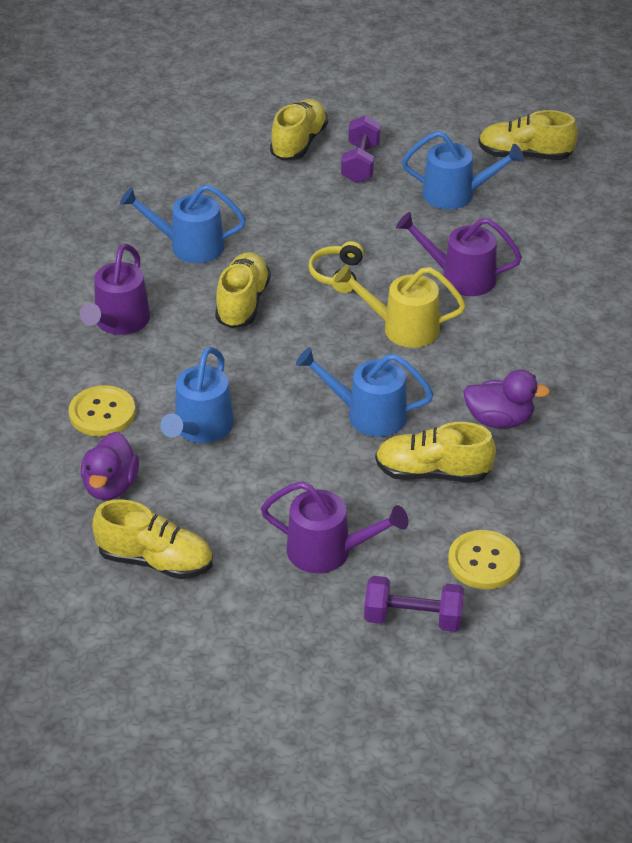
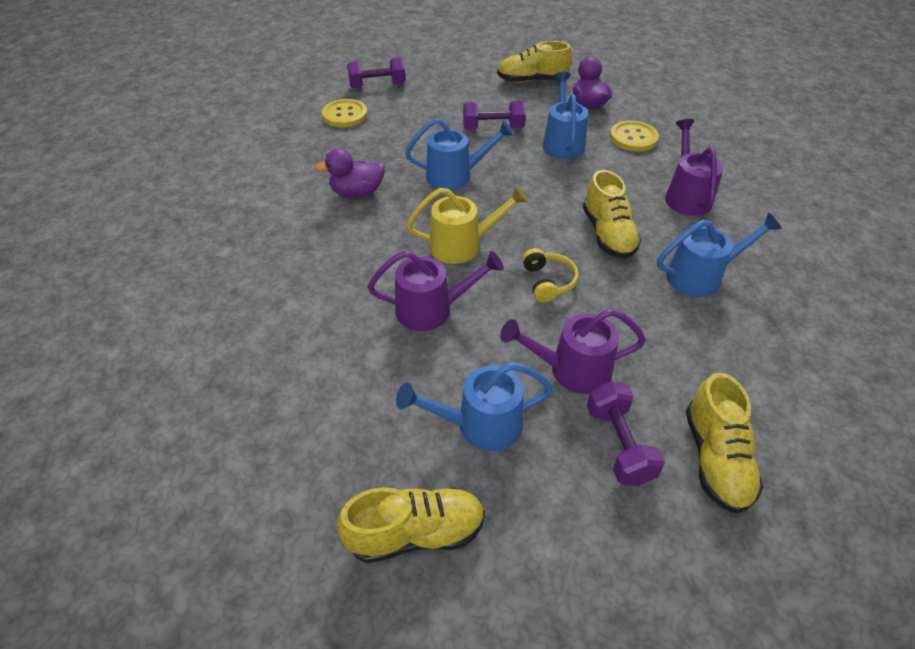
camera: 160 degrees right, 5 degrees up
(277, 477) = (493, 128): none -> purple dumbbell
(329, 551) = (439, 102): purple watering can -> purple watering can (571, 370)
(432, 473) = (394, 151): yellow shoe -> none

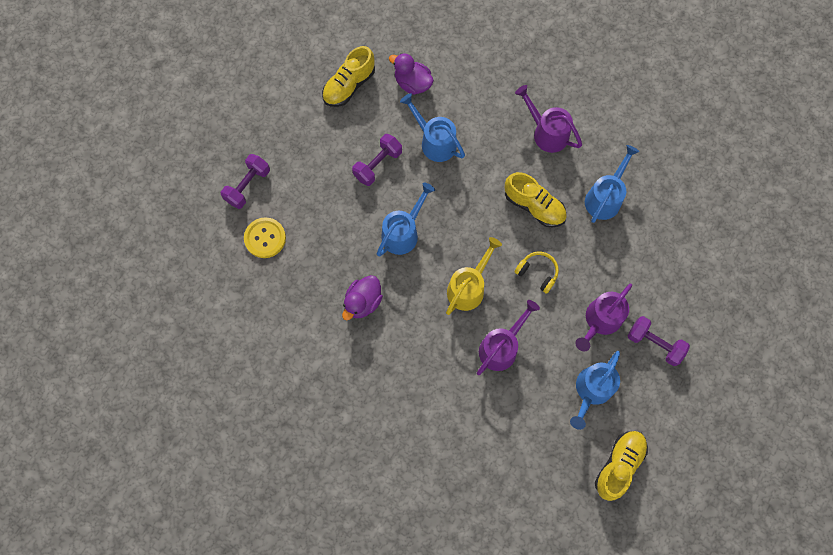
camera: 45 degrees left, 25 degrees up
(633, 138) = (471, 98): yellow button -> none
(715, 458) = (695, 313): yellow shoe -> none

